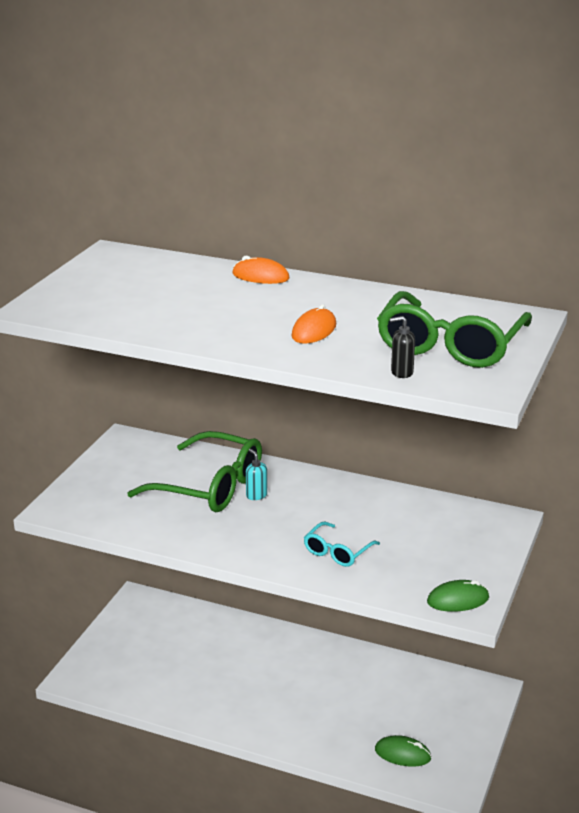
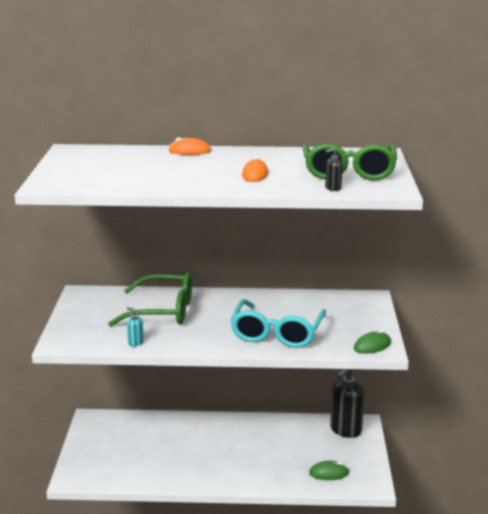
camera: 20 degrees left, 5 degrees down
(256, 495) = (199, 311): turquoise soap dispenser -> turquoise soap dispenser (135, 343)
(337, 552) = (277, 333): turquoise glasses -> turquoise glasses, size x1.99
(460, 694) = (345, 430): none -> black soap dispenser

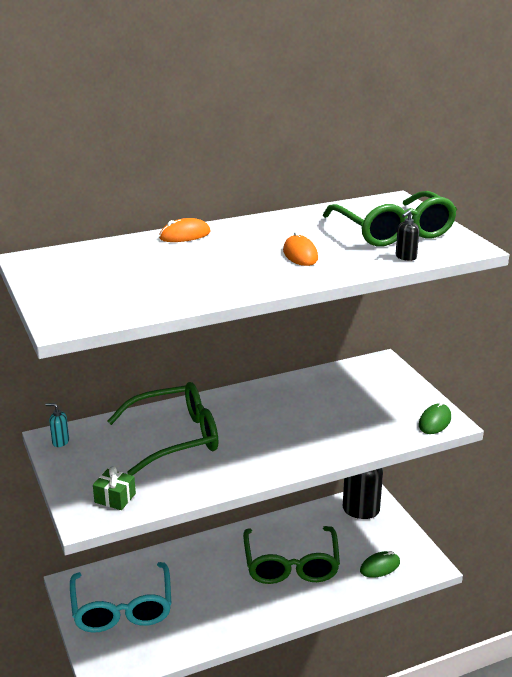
camera: 25 degrees left, 5 degrees up
(88, 336) = (115, 498): none -> green gift
(135, 343) = (180, 490): turquoise soap dispenser -> turquoise soap dispenser (60, 442)
(258, 451) = (291, 565): none -> green glasses
(277, 333) = (326, 433): turquoise glasses -> turquoise glasses (122, 608)

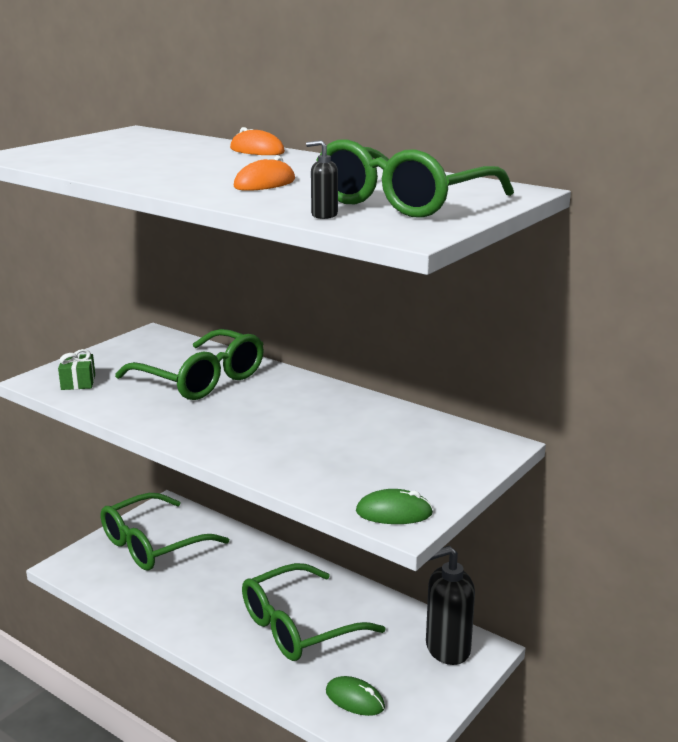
camera: 60 degrees right, 5 degrees down
(60, 442) = (149, 338): turquoise soap dispenser -> none
(122, 608) = (153, 544): turquoise glasses -> green glasses

